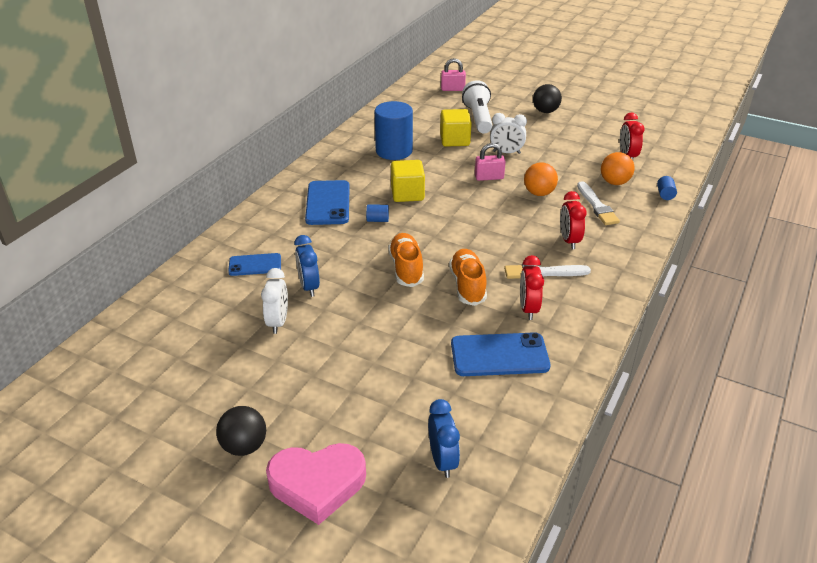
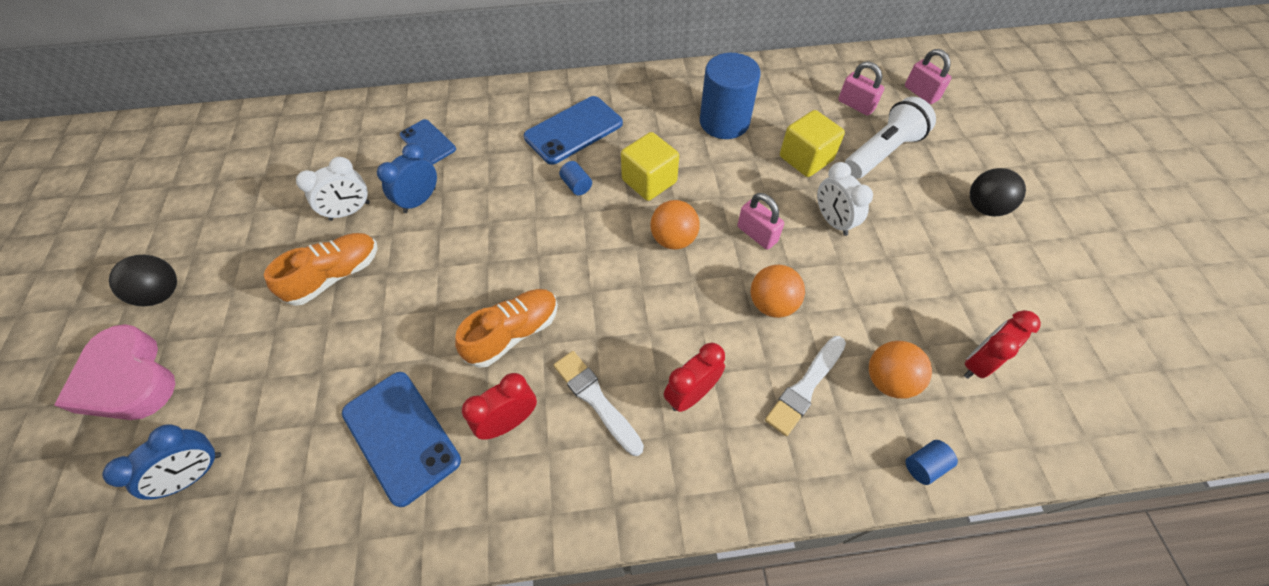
camera: 55 degrees right, 20 degrees up
(406, 268) = (506, 259): orange shoe -> orange shoe (335, 276)
(436, 109) = (856, 105): none -> pink padlock
(461, 204) = (673, 239): none -> orange ball

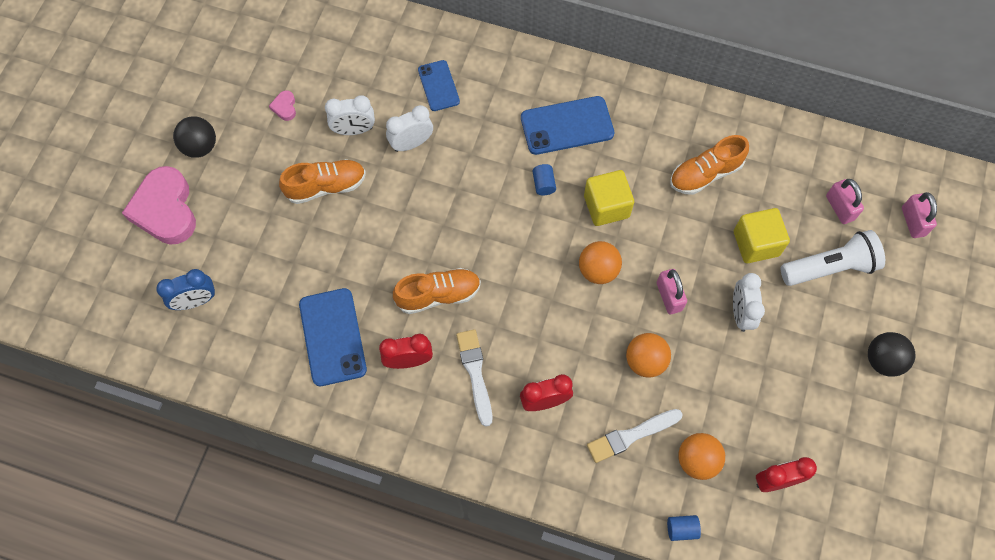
camera: 25 degrees right, 10 degrees up
(260, 218) = (285, 107): none -> pink heart
(420, 200) = (411, 143): blue clock -> white clock
(724, 122) = (705, 174): blue cylinder -> orange shoe

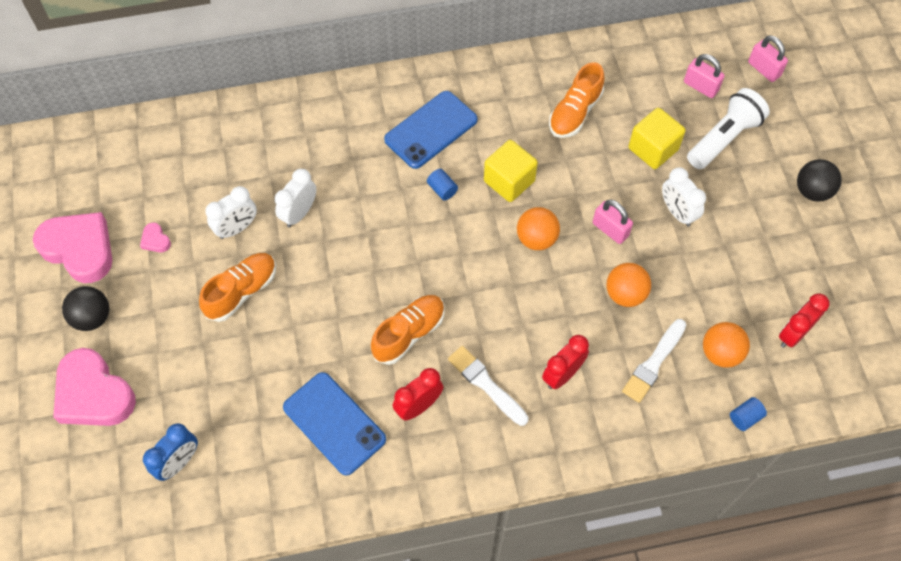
camera: 30 degrees left, 5 degrees down
(223, 84) = (79, 249): none -> pink heart
(438, 86) = (292, 151): blue phone -> none

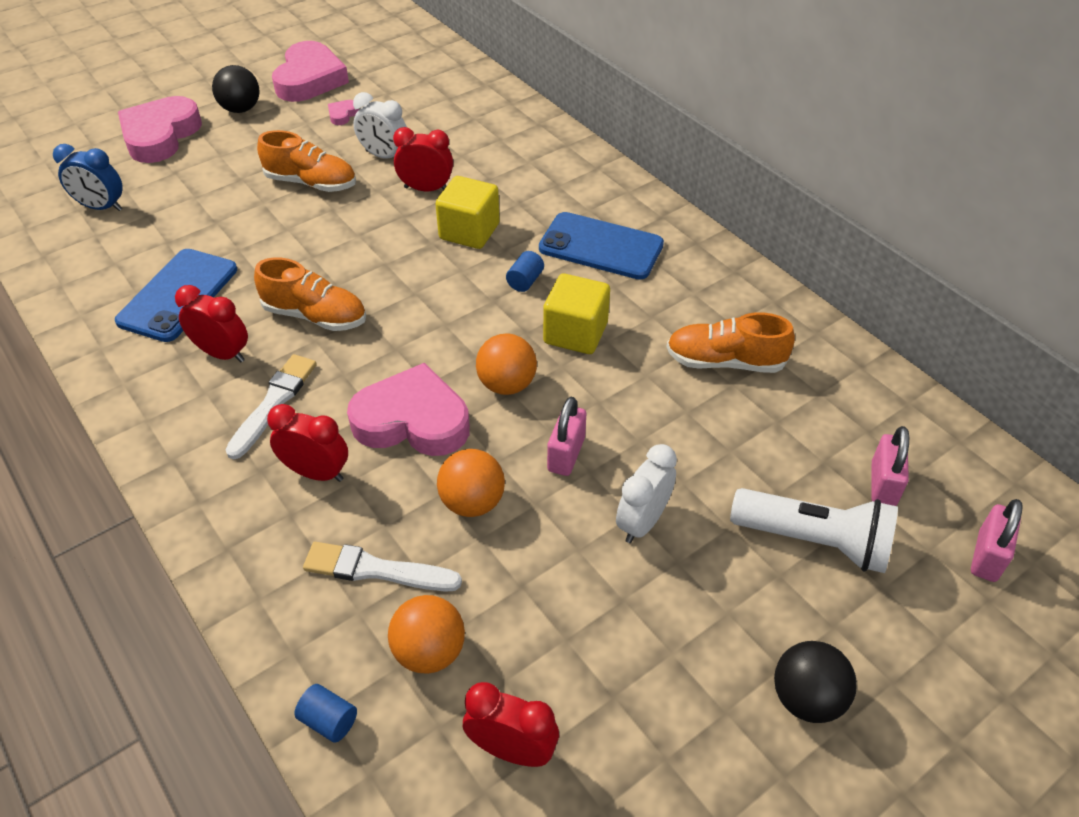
camera: 65 degrees right, 15 degrees down
(299, 213) = (426, 189): white clock -> red clock
(542, 304) = (412, 420): none -> pink heart
(653, 149) = (730, 461): yellow cube -> yellow cube (469, 231)

